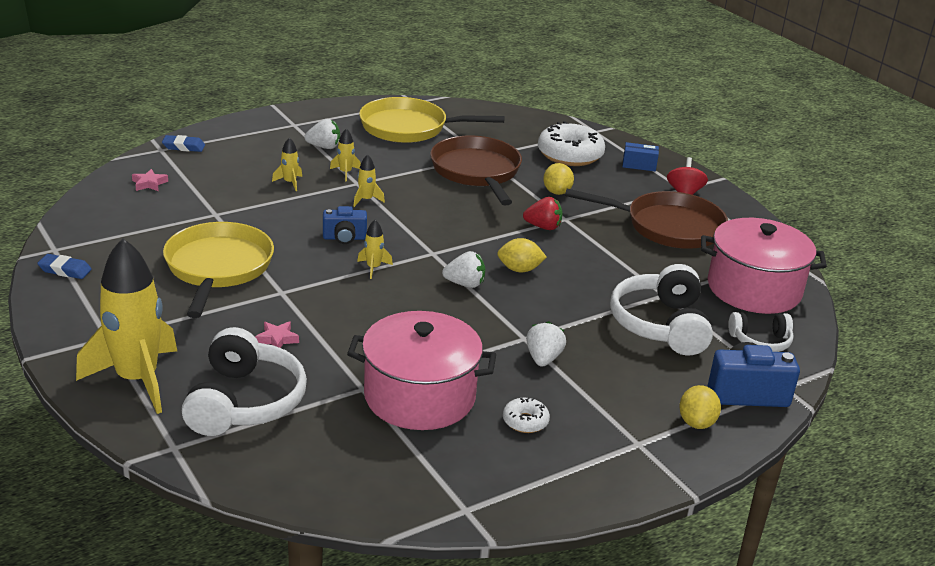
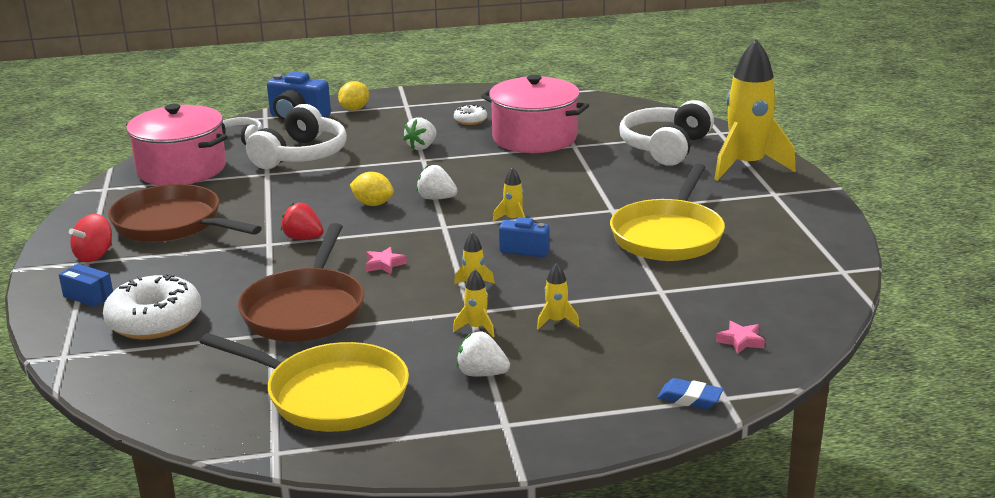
camera: 155 degrees left, 5 degrees down
(65, 270) = (825, 249): blue eraser -> none
(277, 339) = (628, 178): pink star -> pink star (384, 264)
(557, 192) = (239, 273): yellow lemon -> none

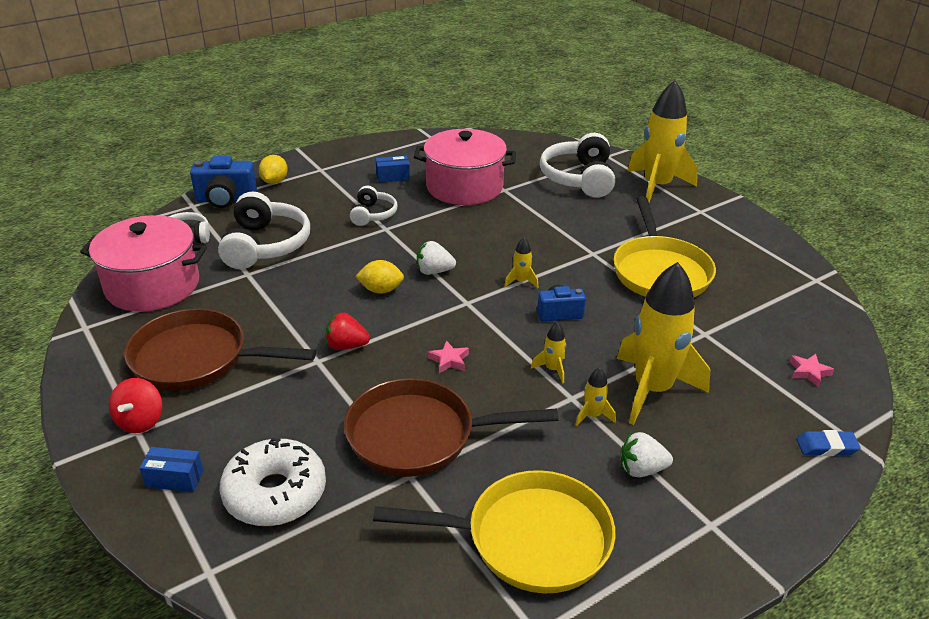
camera: 25 degrees left, 10 degrees up
(306, 309) = (419, 435): brown pan -> brown pan turned 105 degrees clockwise
(422, 147) = (373, 214): white strawberry -> white headphones
(470, 120) = (393, 177): white donut -> blue box
(556, 322) = (652, 390): yellow rocket -> yellow rocket, size x2.49

